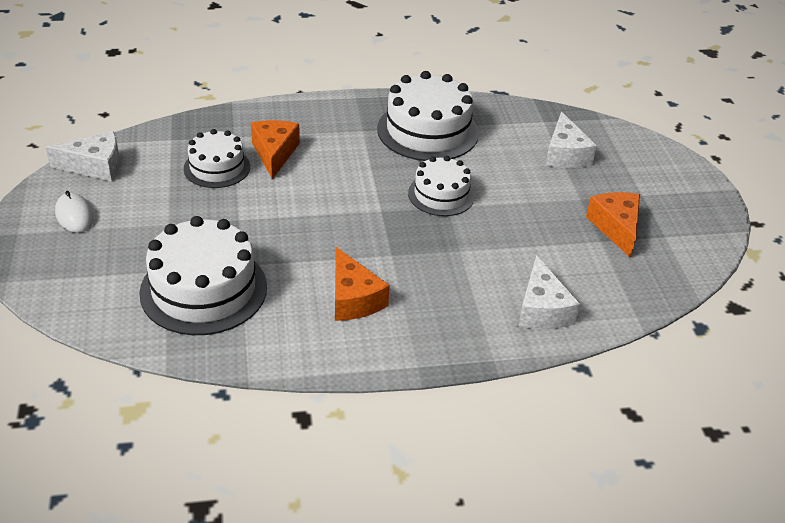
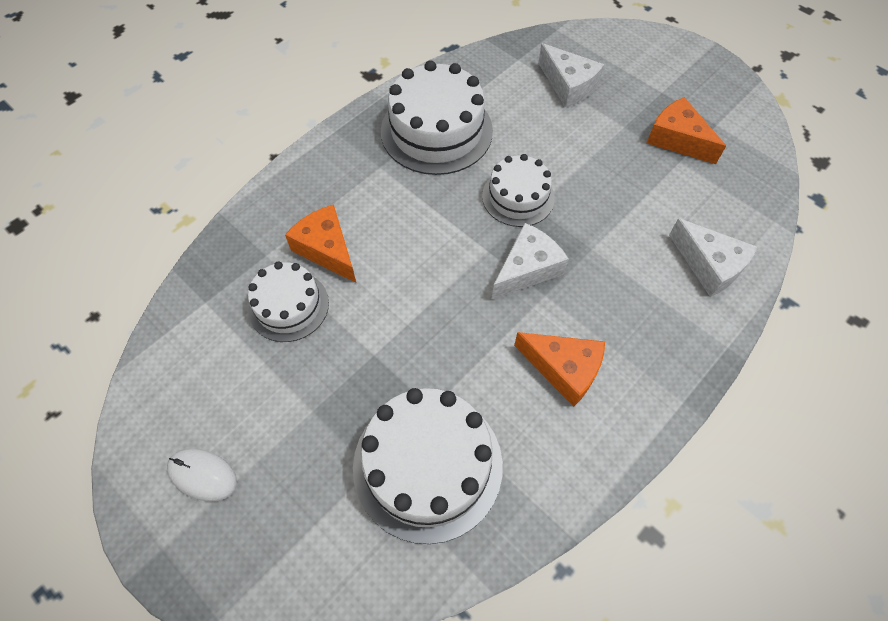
camera: 35 degrees left, 20 degrees up
(95, 166) = (158, 394): white cheese -> white cheese (527, 269)

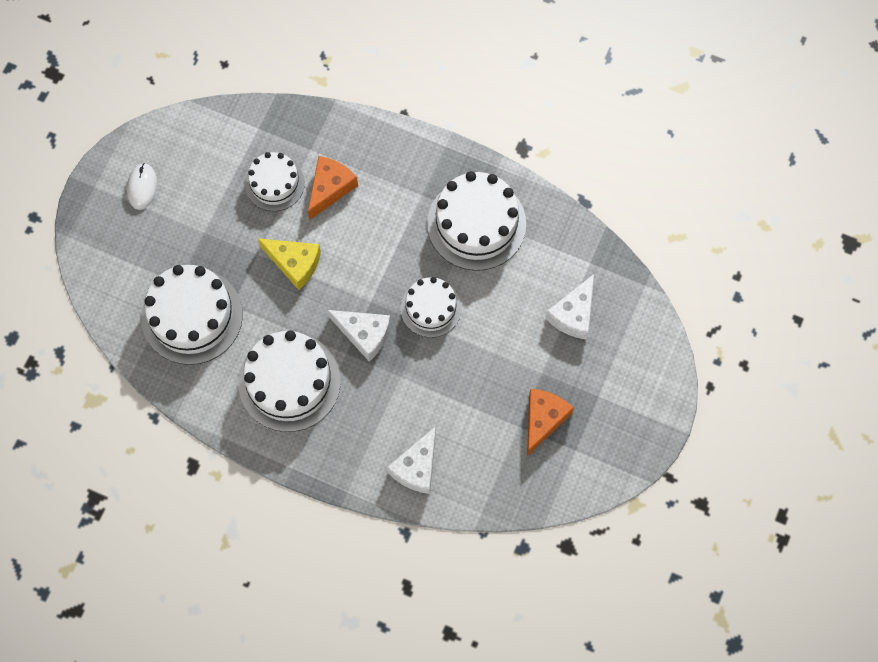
camera: 70 degrees right, 10 degrees up
(405, 315) = (294, 263): none -> yellow cheese
(563, 369) = (289, 382): orange cheese -> white cake

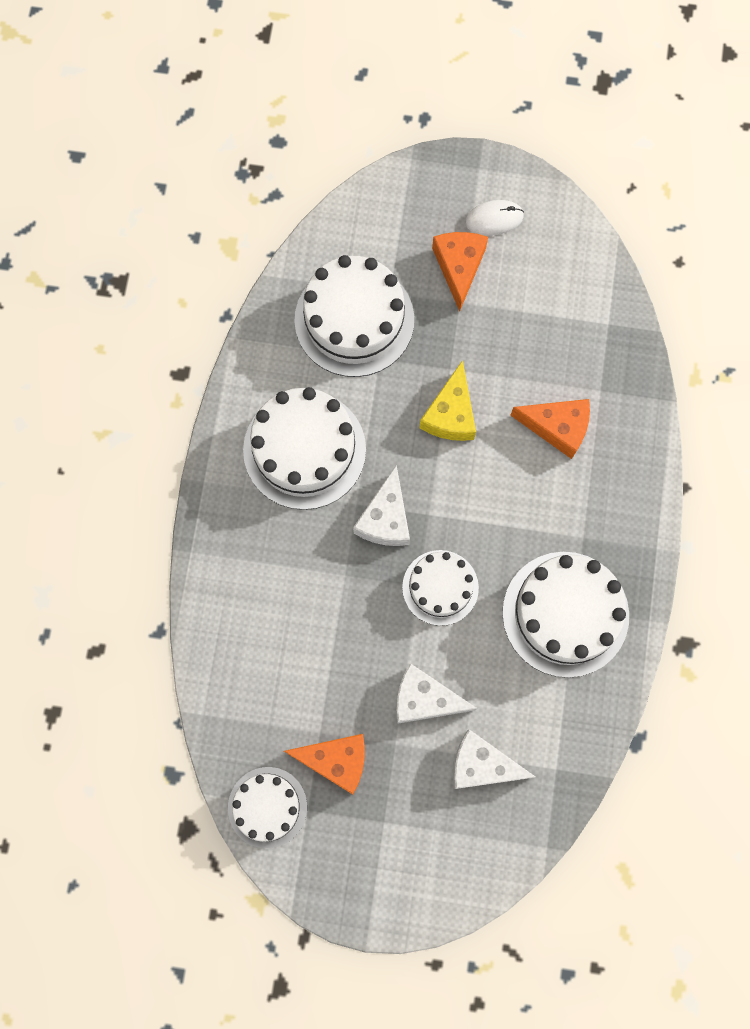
camera: 75 degrees right, 5 degrees up
(174, 224) = (459, 267): none -> orange cheese
(274, 183) = (544, 363): white cake -> white cake (267, 807)
(417, 467) = (239, 624): white cheese -> white cheese (425, 699)

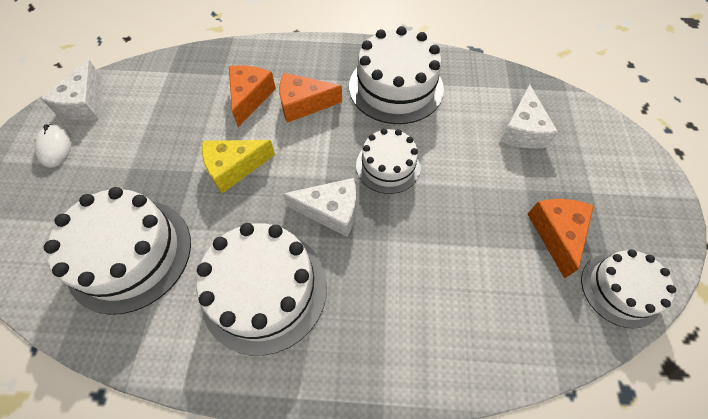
camera: 95 degrees left, 15 degrees down
(425, 699) = (483, 170): white cheese -> white cheese (85, 103)
(450, 414) = (234, 168): yellow cheese -> yellow cheese turned 150 degrees clockwise
(459, 267) = (95, 170): orange cheese -> orange cheese (303, 104)

